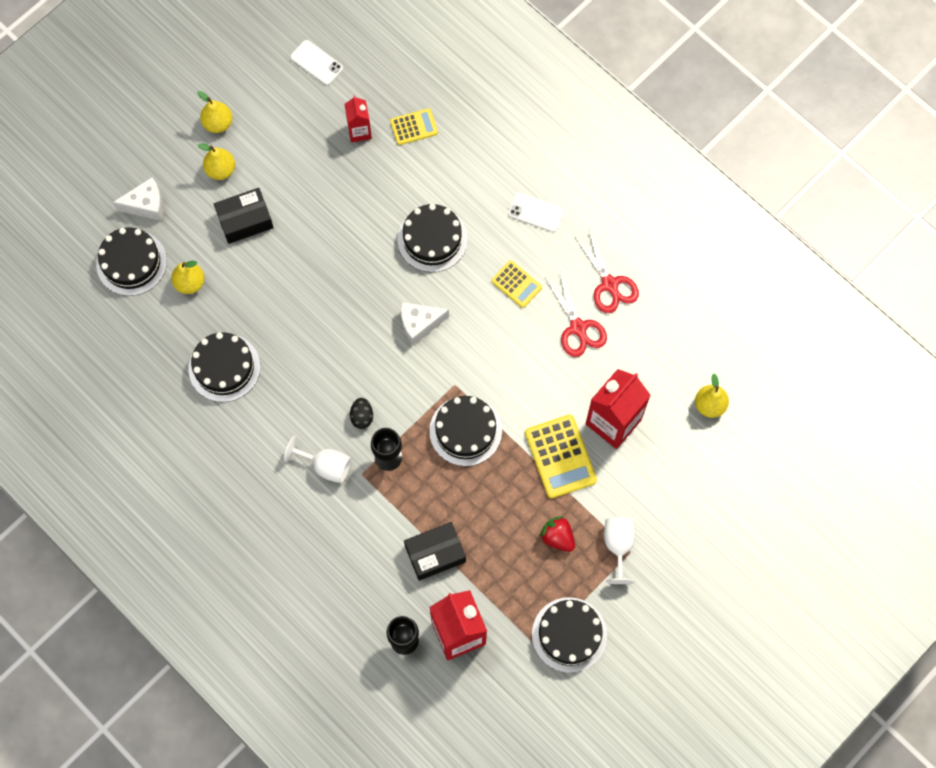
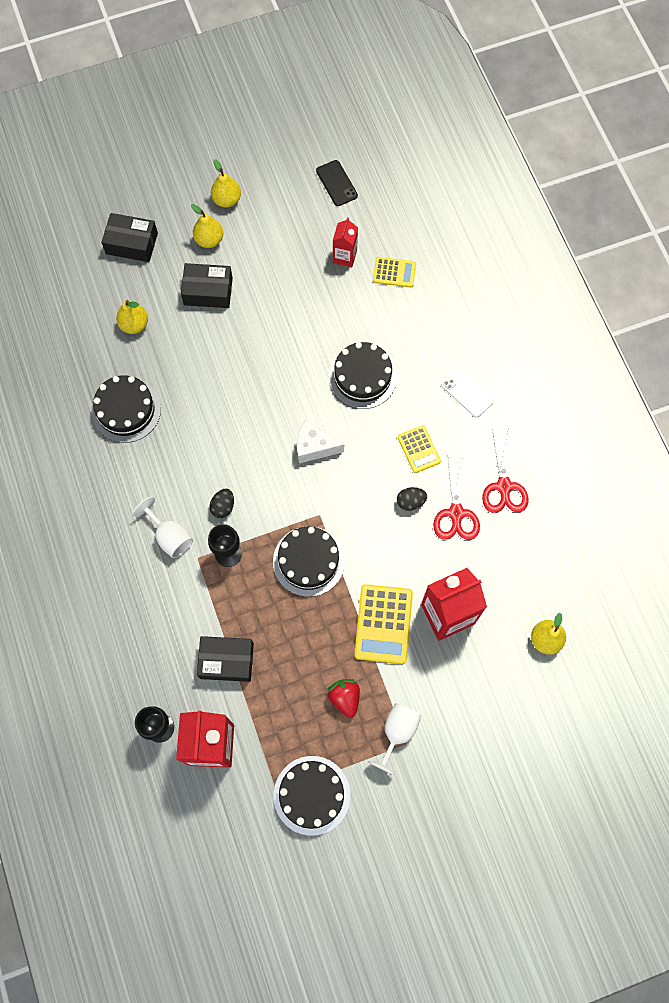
camera: 25 degrees right, 0 degrees up
(131, 262) = (94, 286): black cake -> none
(146, 205) = (132, 243): white cheese -> black box
(316, 63) = (336, 183): white phone -> black phone
(532, 336) = (410, 502): none -> black egg

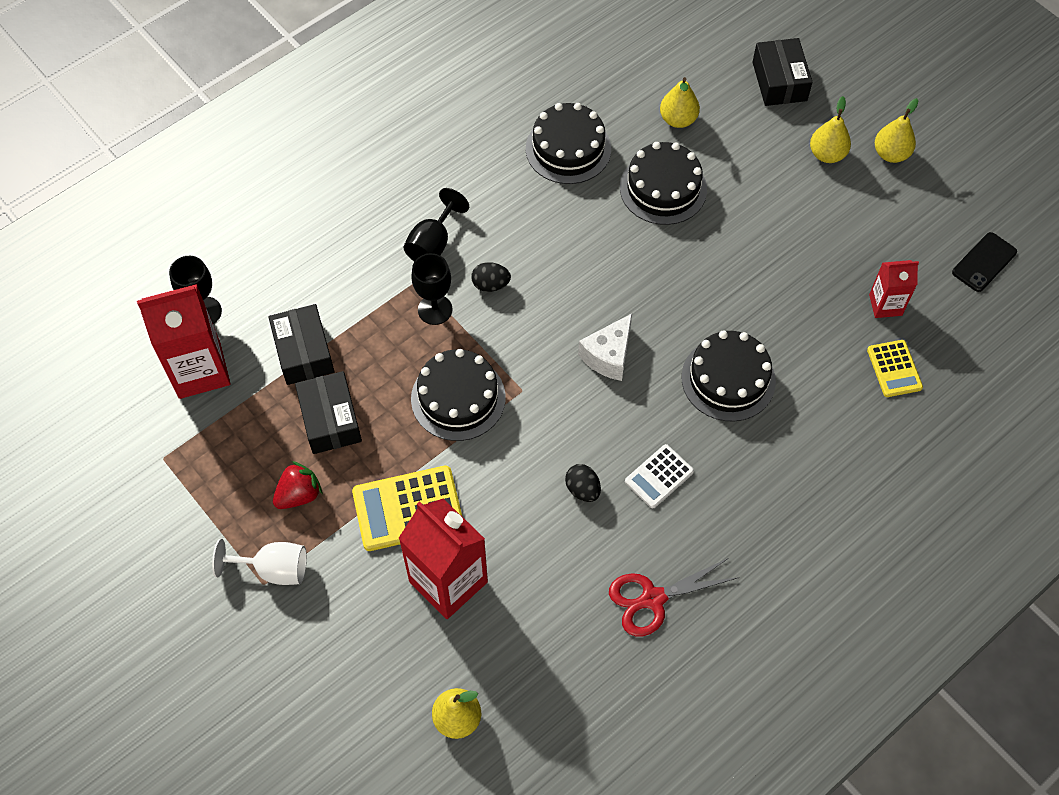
camera: 70 degrees right, 10 degrees down
(170, 536) = (433, 244): white goblet -> black goblet
(208, 291) = (759, 176): black box -> black box (330, 419)
(312, 795) = (169, 496): black cake -> black cake (663, 188)
(314, 447) = (608, 356): white cheese -> white cheese turned 135 degrees counterclockwise
(418, 449) = (659, 476): yellow calculator -> white calculator
(456, 513) = (590, 549): red scissors -> none
(467, 393) = (766, 511): white phone -> none

